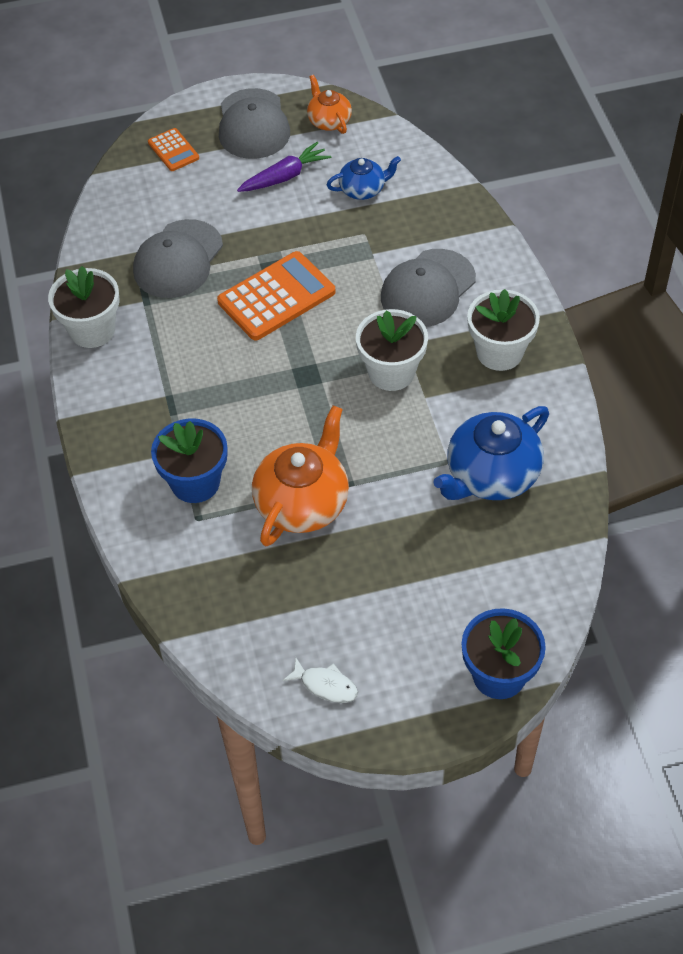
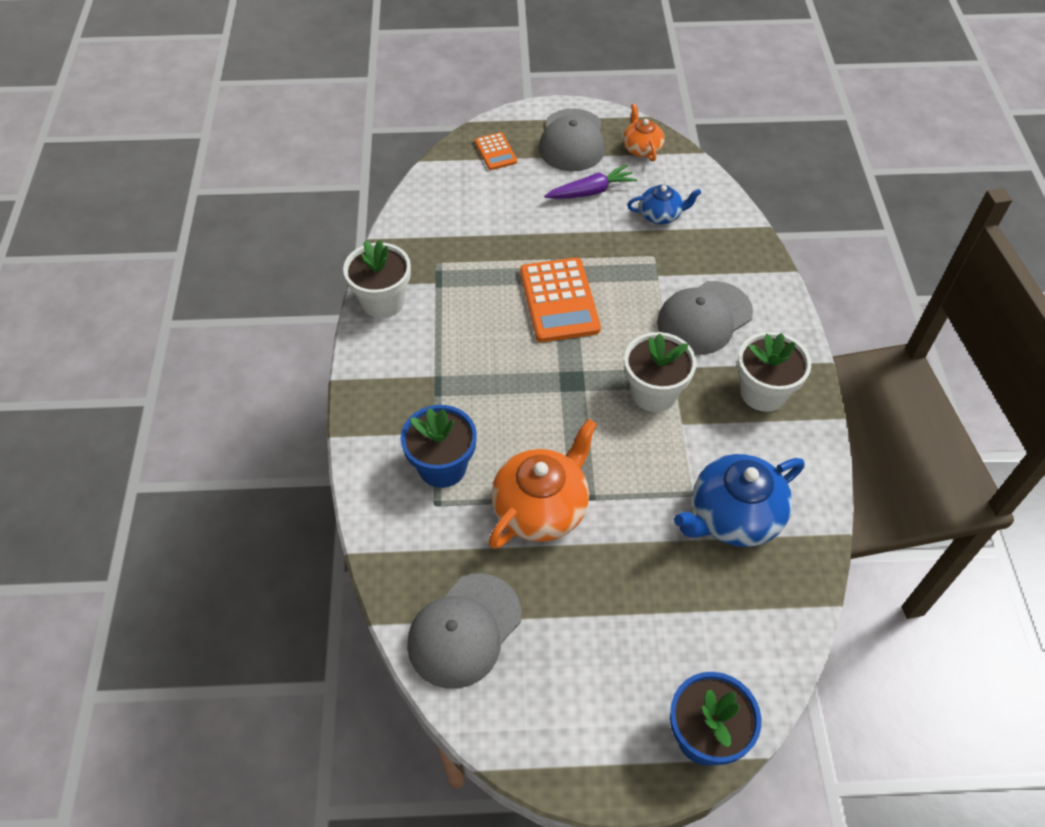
camera: 10 degrees right, 0 degrees up
(178, 259) = (476, 250): grey cap -> grey cap (464, 630)
(276, 297) = (559, 300): orange calculator -> orange calculator turned 105 degrees clockwise
(325, 685) = (523, 708): white fish -> none

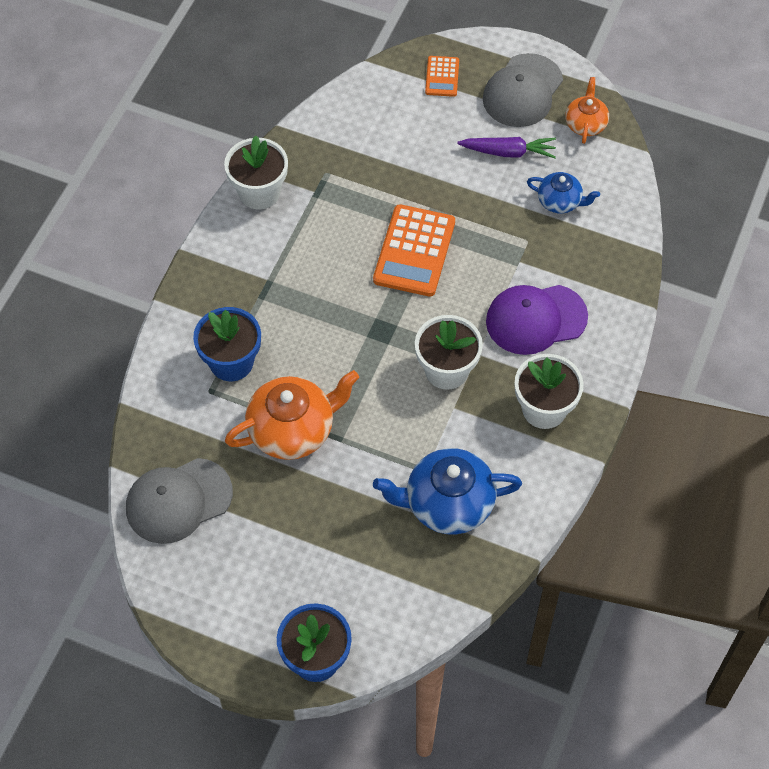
camera: 25 degrees right, 5 degrees up
(704, 318) = (536, 319): grey cap -> purple cap

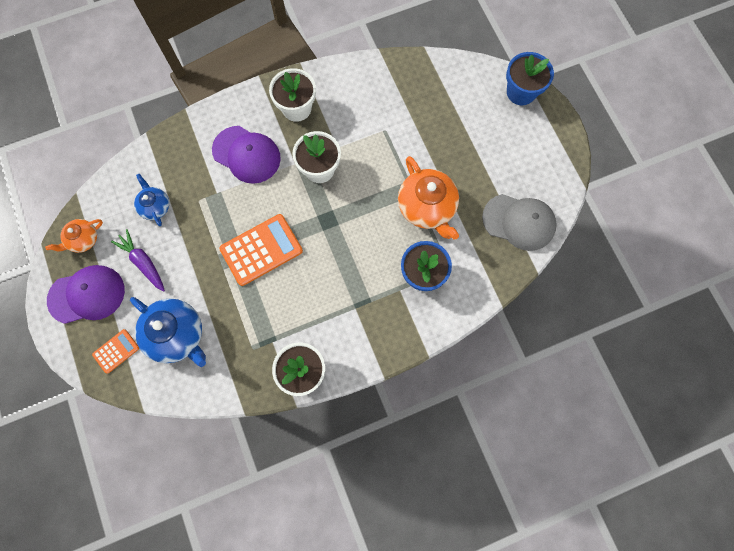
camera: 135 degrees left, 15 degrees up
(293, 430) = (427, 207): orange teapot -> orange teapot turned 135 degrees counterclockwise
(447, 503) = (391, 106): blue teapot -> blue teapot (177, 335)
(522, 91) = (87, 295): grey cap -> purple cap

